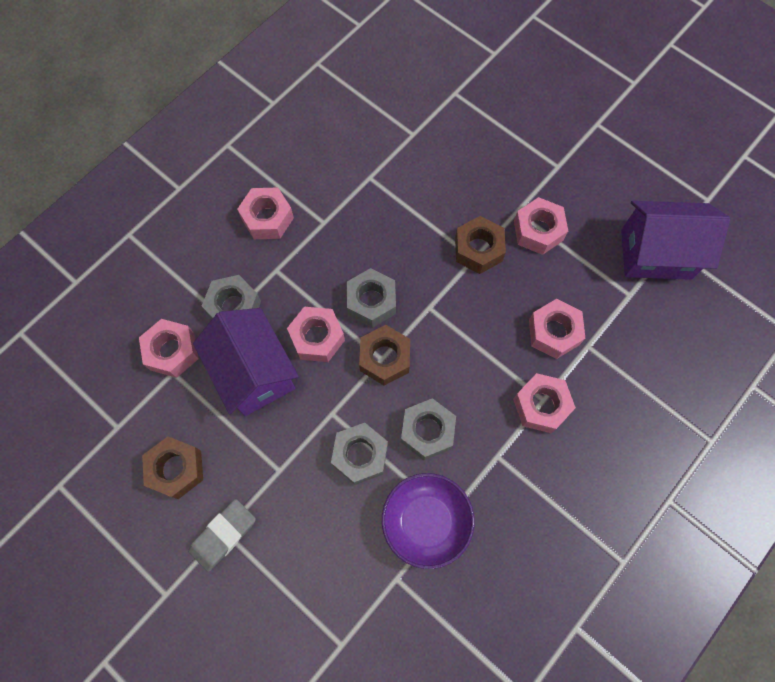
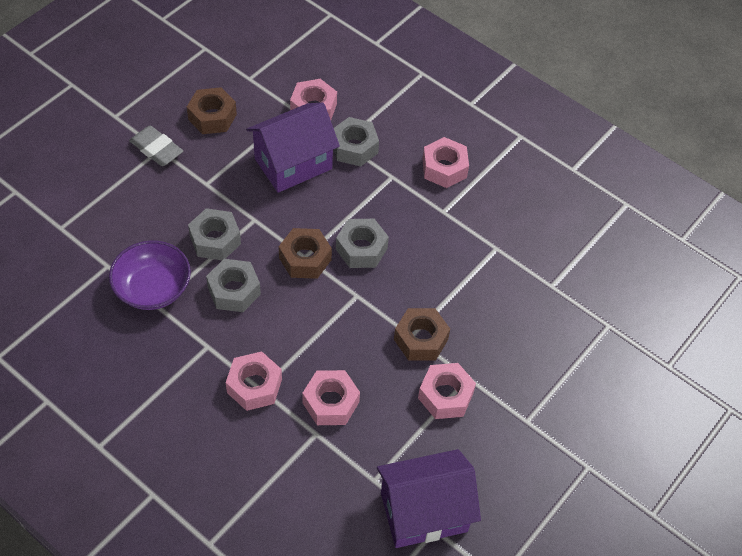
camera: 85 degrees right, 15 degrees down
(317, 337) = (325, 208): pink nut -> none
(656, 254) = (424, 512): purple house -> purple house turned 75 degrees clockwise

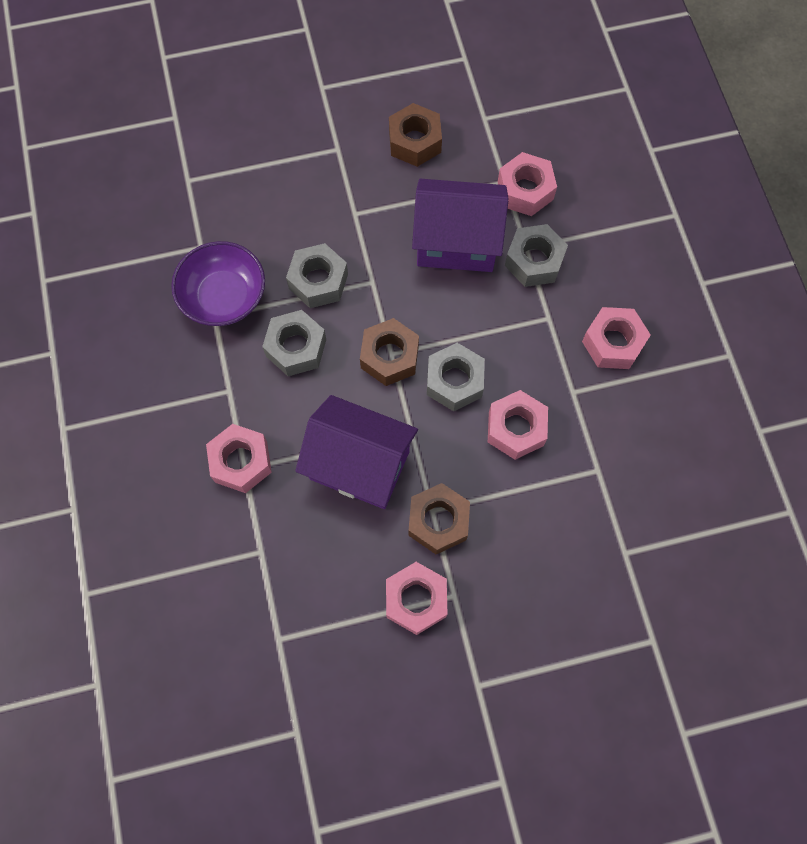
camera: 40 degrees right, 15 degrees up
(156, 149) = (335, 146): grey eraser -> none
(330, 402) = (298, 528): pink nut -> pink nut (516, 428)
(424, 512) = (300, 707): purple house -> purple house (359, 465)

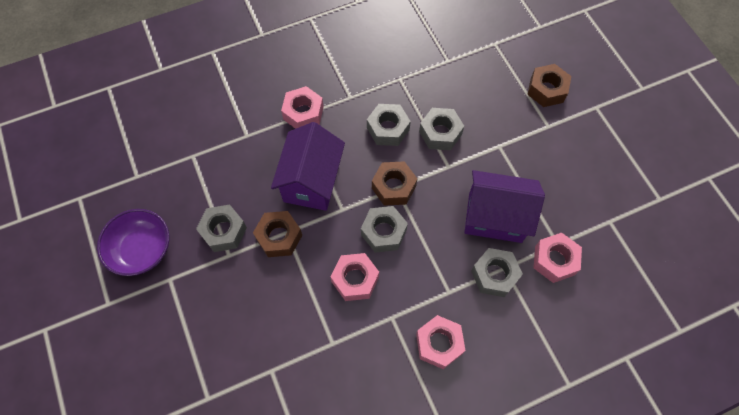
camera: 80 degrees right, 5 degrees down
(224, 296) = (415, 81): purple bowl -> purple bowl (141, 249)
(415, 141) = (571, 175): brown nut -> brown nut (546, 90)
(416, 600) = (223, 231): pink nut -> grey nut
(456, 242) = (495, 217): purple house -> purple house turned 75 degrees counterclockwise

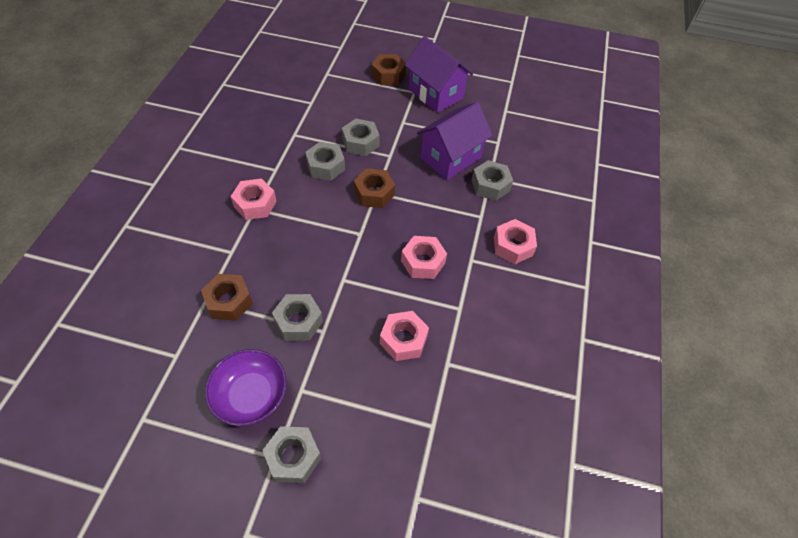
camera: 55 degrees left, 10 degrees down
(279, 237) = (342, 287): brown nut -> brown nut (229, 301)
(311, 181) = (318, 236): purple house -> purple house (435, 94)
(383, 232) = (403, 221): grey nut -> grey nut (293, 457)
(554, 260) = (507, 151): pink nut -> pink nut (403, 340)

